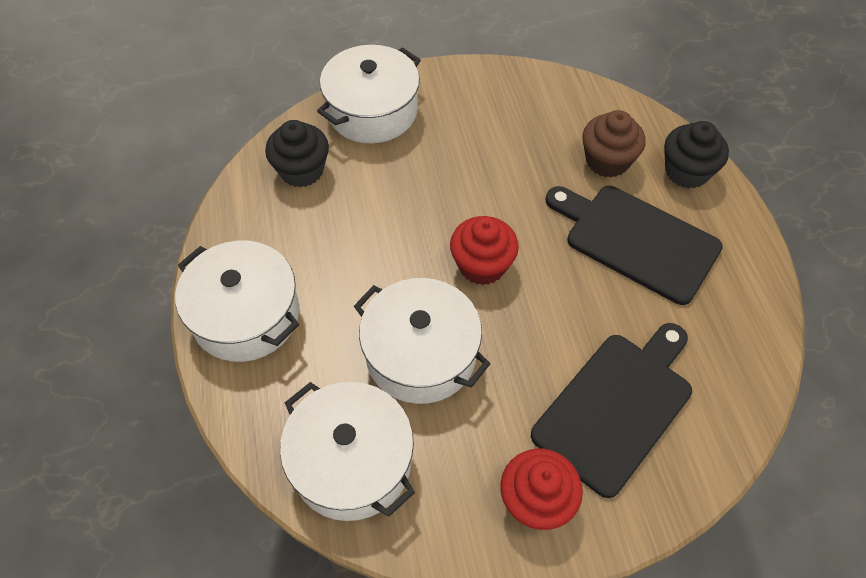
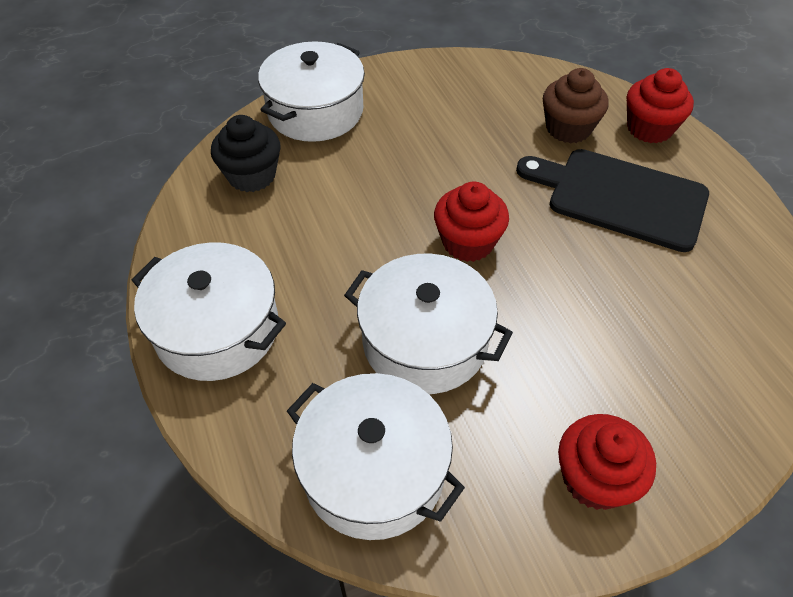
camera: 10 degrees left, 5 degrees down
(616, 407) = (651, 363): black cutting board -> none
(686, 171) = (649, 128): black cupcake -> red cupcake

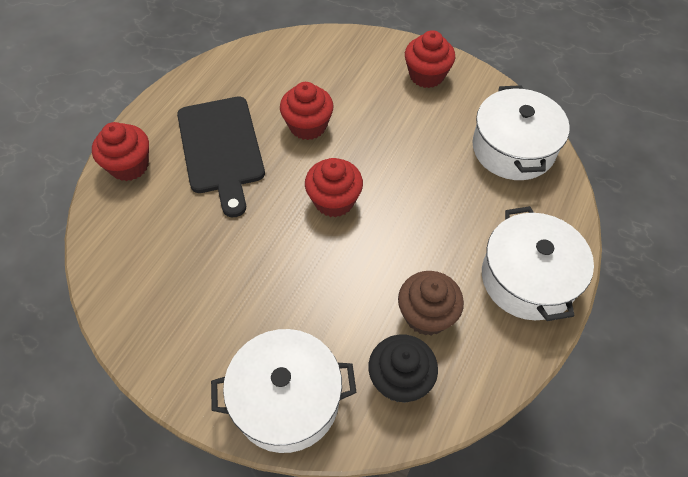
camera: 130 degrees left, 5 degrees up
(425, 341) = (425, 175): white pot -> none
(568, 128) = (166, 210): brown cupcake -> brown cupcake (426, 315)
(597, 284) = (308, 126): none -> red cupcake

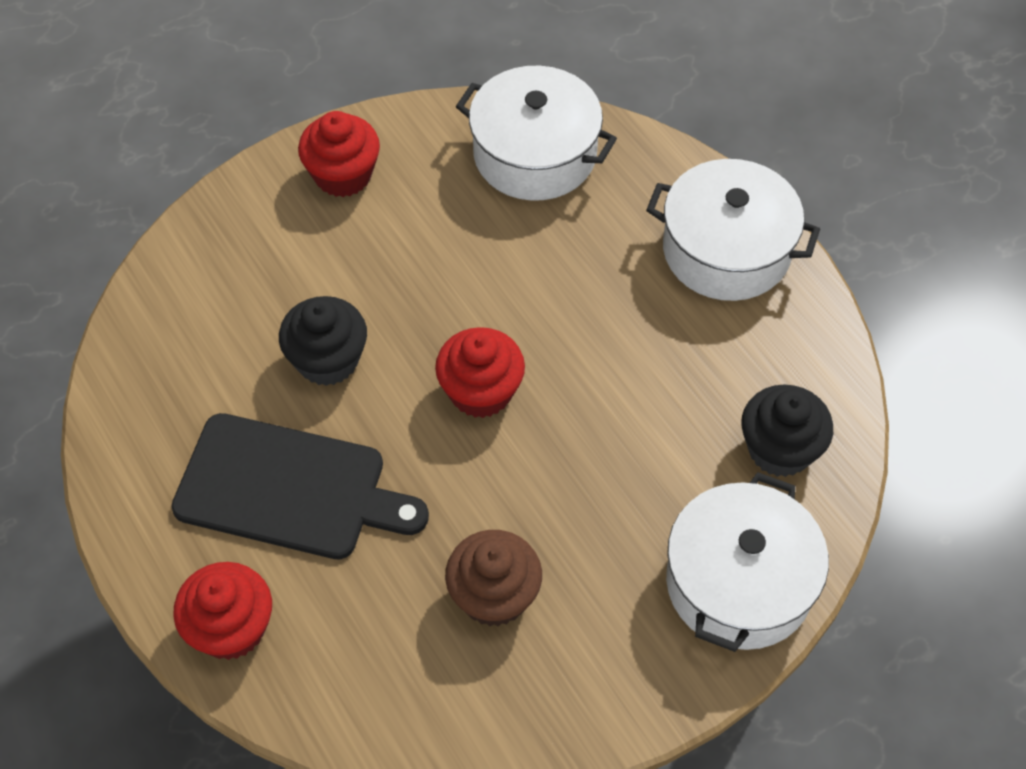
camera: 60 degrees left, 0 degrees up
(308, 126) = (327, 360): red cupcake -> black cupcake
(426, 315) = (713, 378): brown cupcake -> brown cupcake (494, 595)

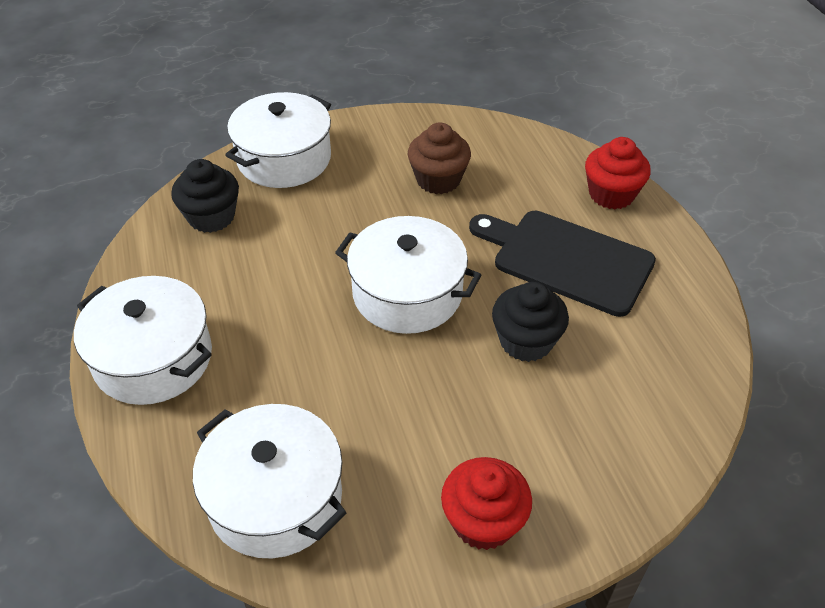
camera: 165 degrees left, 10 degrees down
(481, 391) = (407, 293): red cupcake -> white pot

